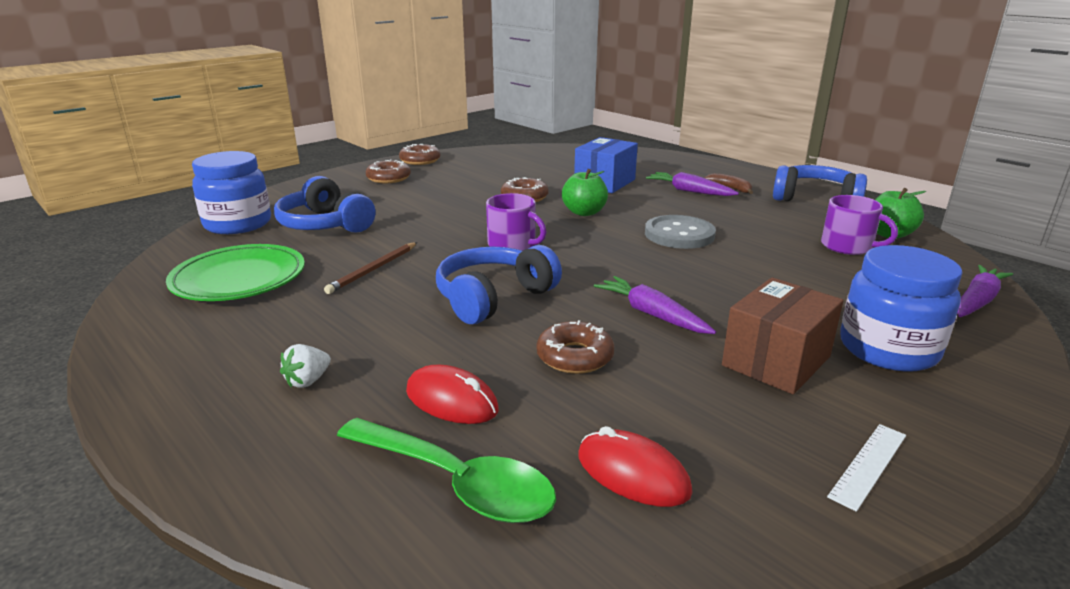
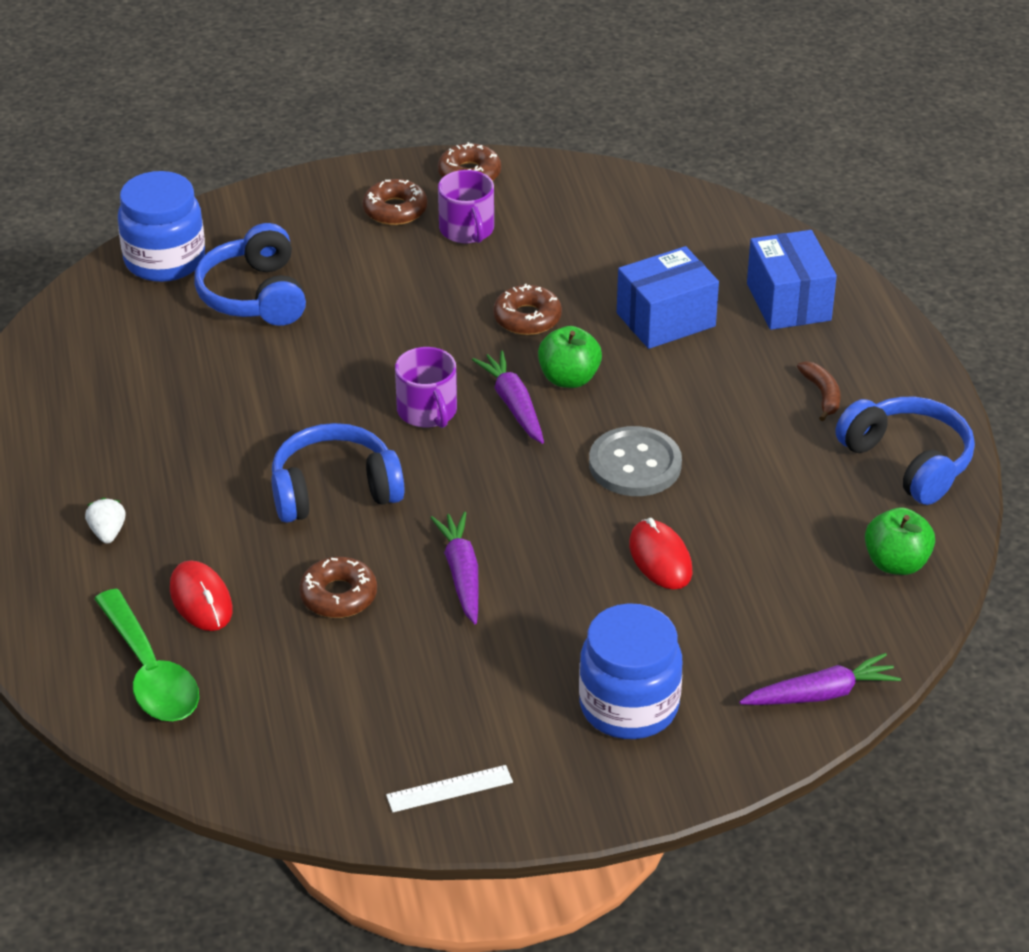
camera: 30 degrees right, 15 degrees up
(239, 279) = (119, 367): green plate -> none
(308, 381) = (107, 532): white strawberry -> white strawberry turned 105 degrees clockwise
(374, 269) = (253, 400): brown pencil -> none
(632, 474) = (273, 719): red mouse -> red mouse (660, 558)
(657, 166) = (788, 302): none -> blue box
(689, 191) = (757, 381): purple carrot -> purple carrot (513, 405)
(776, 361) = (507, 674): brown box -> none
(848, 246) = (809, 562): purple mug -> purple mug (467, 230)

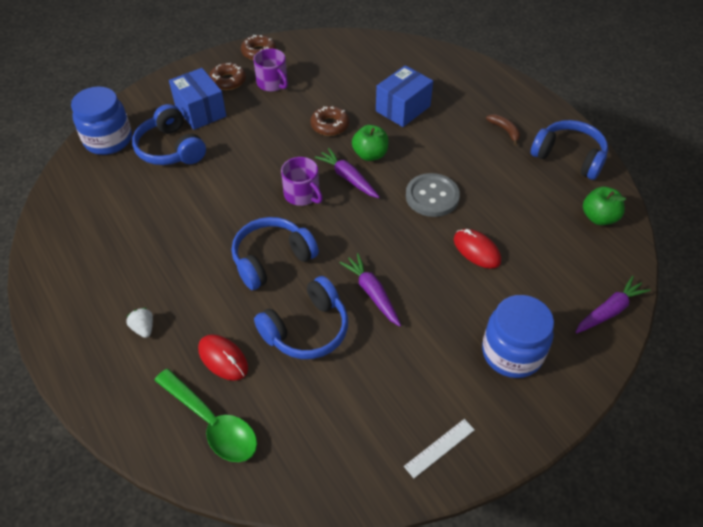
camera: 20 degrees left, 10 degrees up
(338, 595) = (307, 329): brown donut -> blue headphones
(788, 302) = (459, 84): blue box -> blue box (200, 111)

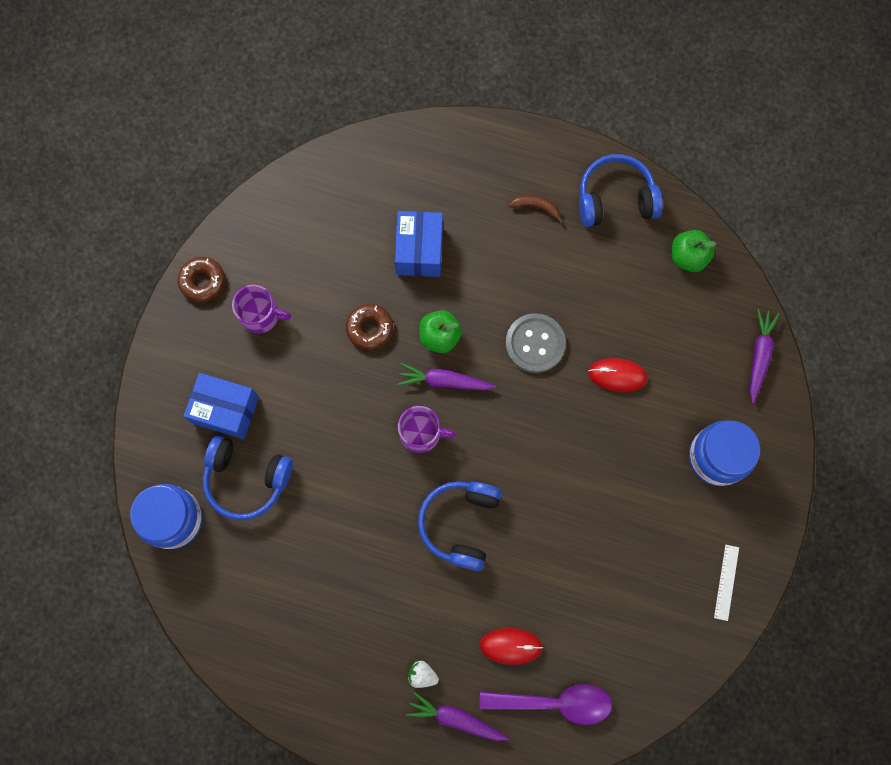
camera: 40 degrees left, 25 degrees up
(212, 423) = (555, 702): green spoon -> purple spoon
(228, 81) = (212, 347): brown donut -> none
(307, 329) = (550, 566): blue headphones -> none
(372, 293) = (570, 489): purple carrot -> purple carrot (456, 718)

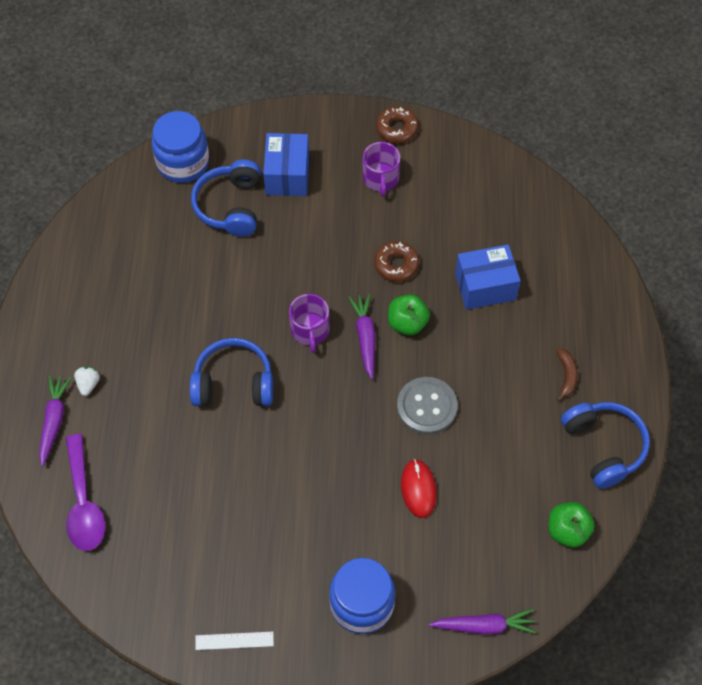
camera: 75 degrees right, 15 degrees down
(511, 646) = (129, 452): red mouse -> none

